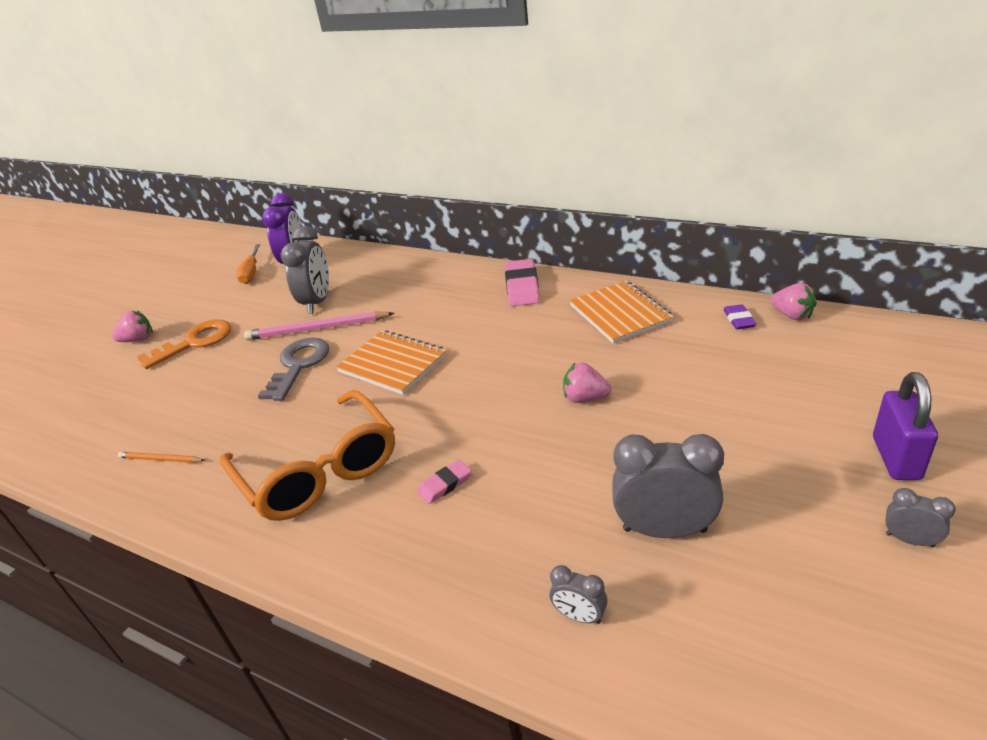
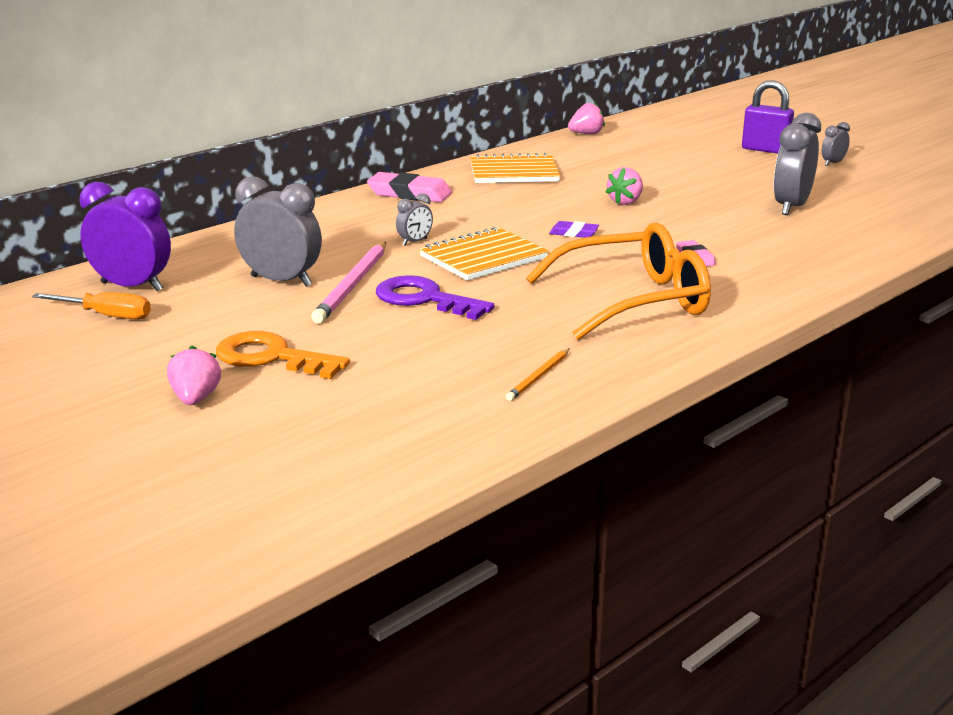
camera: 75 degrees left, 10 degrees down
(194, 342) = (271, 357): orange key -> orange key turned 45 degrees counterclockwise
(298, 365) = (425, 299): grey key -> purple key
(579, 616) = (854, 238): grey clock -> grey clock (414, 242)
(739, 320) = (573, 146): purple eraser -> purple eraser (573, 233)

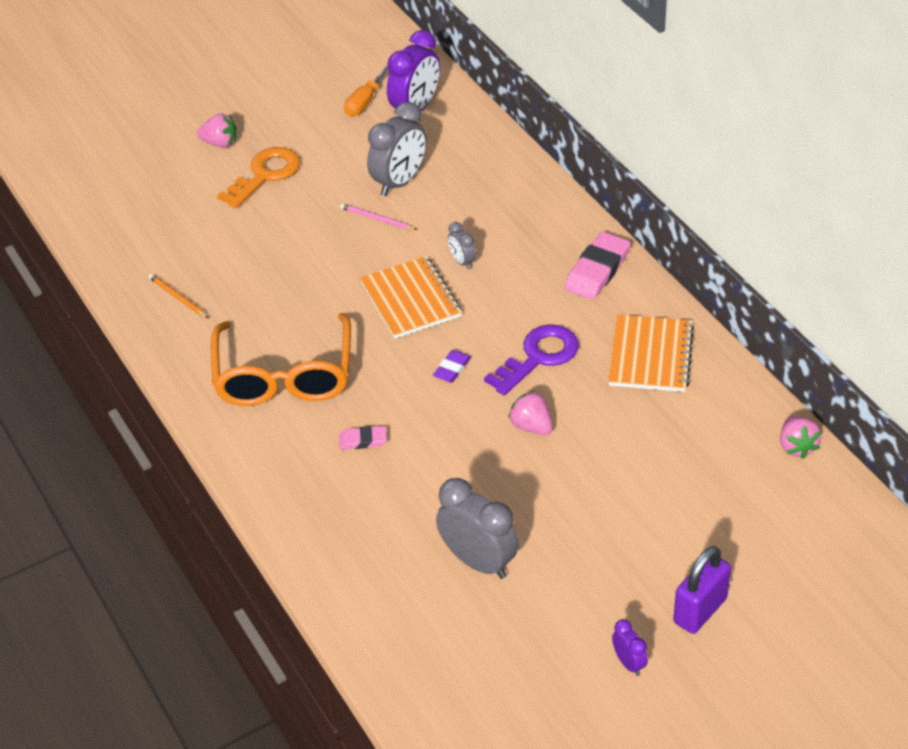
camera: 105 degrees right, 20 degrees up
(352, 285) = (377, 219): pink pencil -> pink pencil, size x0.53
(425, 299) = (334, 256): purple key -> purple key (538, 357)
(833, 163) = (629, 663): grey clock -> purple clock

